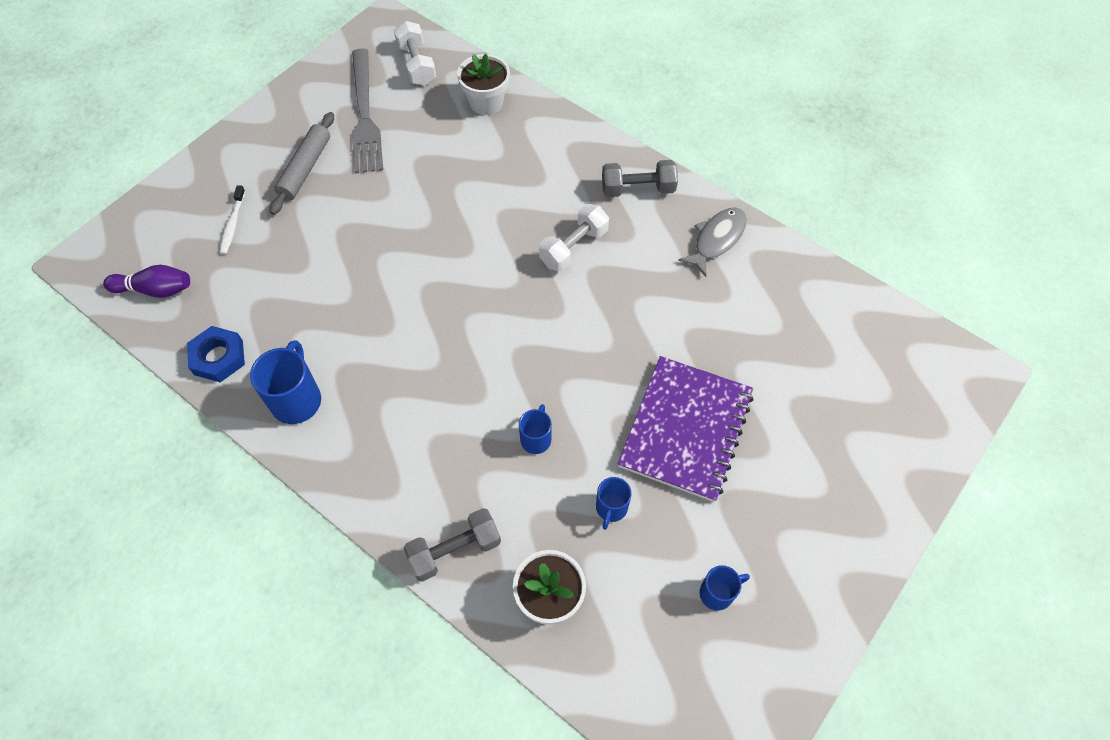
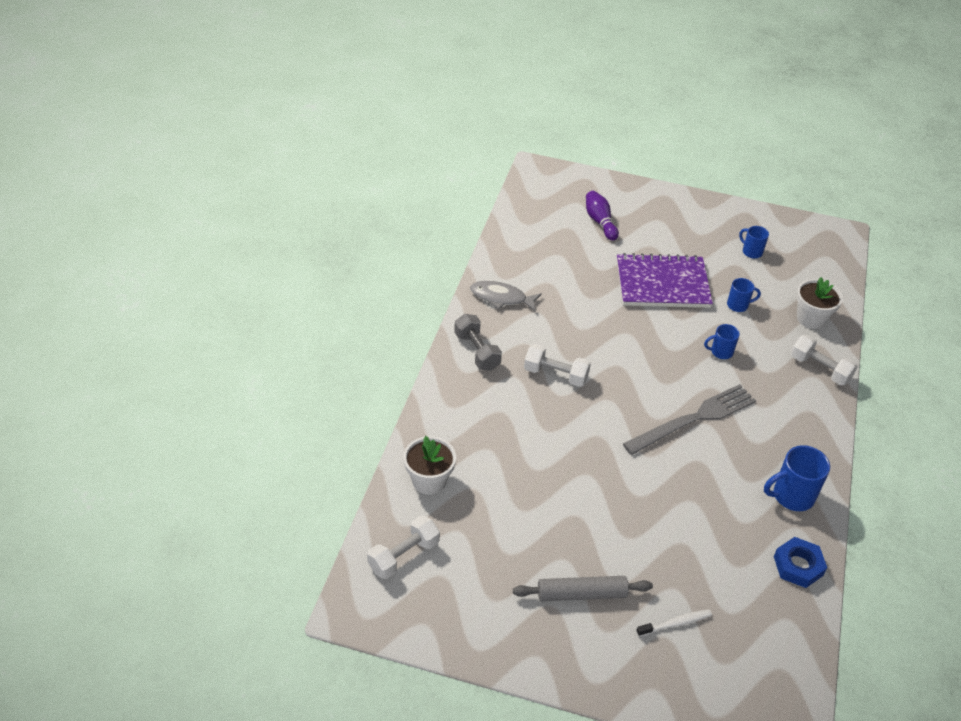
camera: 115 degrees left, 15 degrees down
(155, 290) = (776, 650): purple bowling pin -> purple bowling pin (600, 222)
(365, 115) = (491, 573): grey fork -> grey fork (694, 419)
(455, 550) = (820, 369): grey dumbbell -> white dumbbell

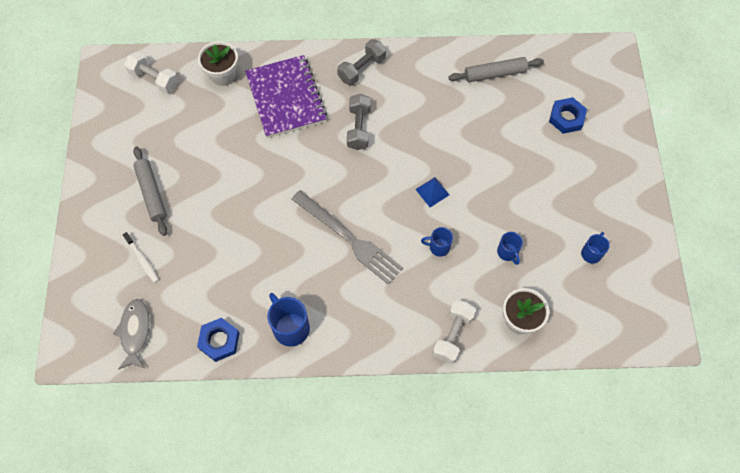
camera: 75 degrees right, 20 degrees up
(501, 298) = (430, 69): grey fish -> grey fish (135, 332)
(528, 253) = (495, 74): none -> grey rolling pin
(555, 374) = (359, 128): white dumbbell -> grey dumbbell
(600, 222) = (566, 118): purple bowling pin -> blue nut
(655, 339) = (432, 192): none -> blue pyramid
(662, 283) = (506, 184): purple notebook -> purple notebook (286, 98)
(720, 352) = (438, 247): blue mug -> blue mug turned 60 degrees counterclockwise

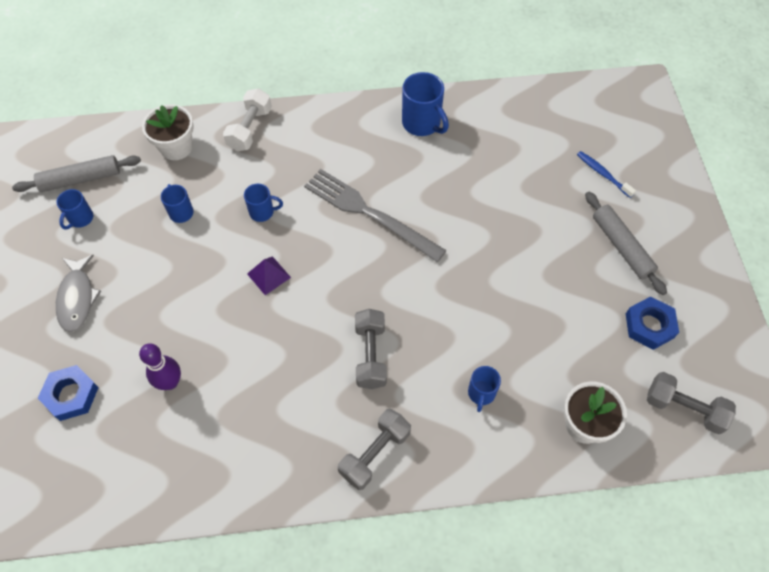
camera: 175 degrees right, 5 degrees down
(135, 332) = (583, 108): grey fish -> grey fish (77, 298)
(142, 260) = (603, 174): white toothbrush -> blue toothbrush
(154, 79) = (684, 408): white dumbbell -> grey dumbbell
(219, 341) = (493, 107): blue nut -> blue nut (649, 325)
(286, 98) = (481, 393): purple notebook -> blue mug
(432, 192) = (269, 275): blue pyramid -> purple pyramid
(495, 74) = (167, 462): grey rolling pin -> grey rolling pin (80, 179)
(499, 121) = (170, 382): none -> purple bowling pin

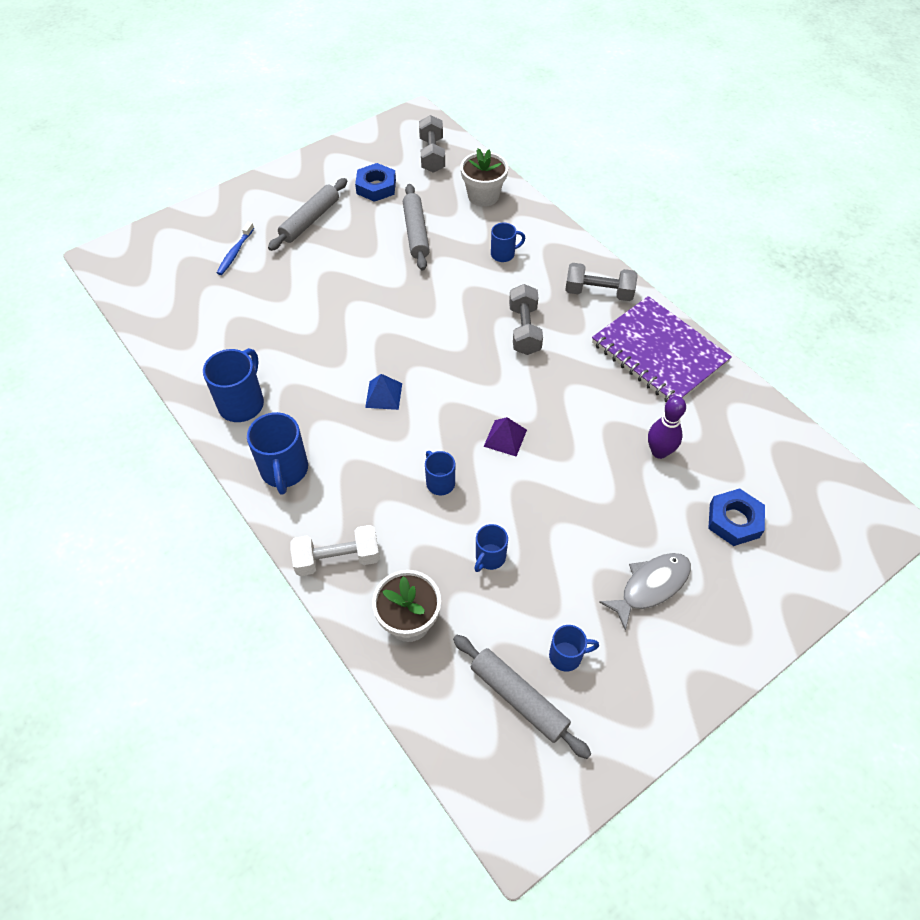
camera: 120 degrees left, 5 degrees down
(265, 458) = (658, 353): none -> purple notebook
(342, 126) = (284, 470): none -> blue mug
(369, 213) = (384, 395): grey fork -> blue pyramid
(370, 355) = (524, 330): grey dumbbell -> grey dumbbell turned 60 degrees counterclockwise
(557, 329) = (416, 232): none -> grey rolling pin

